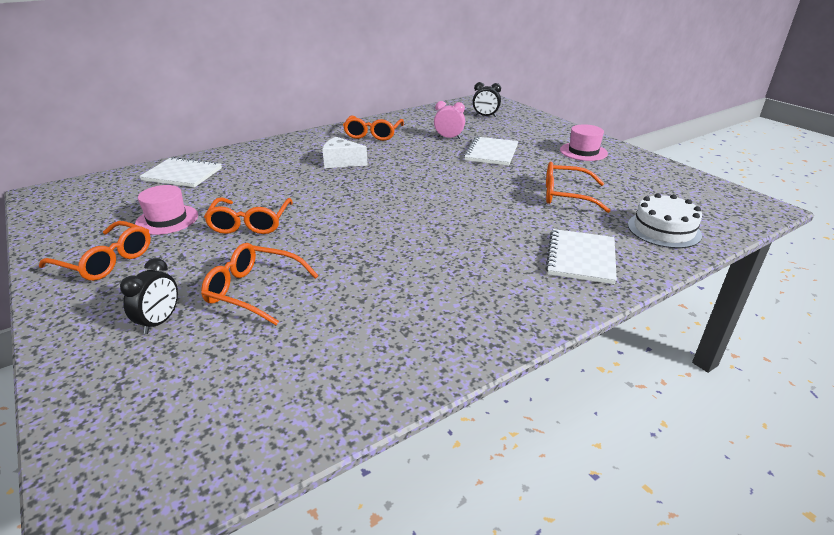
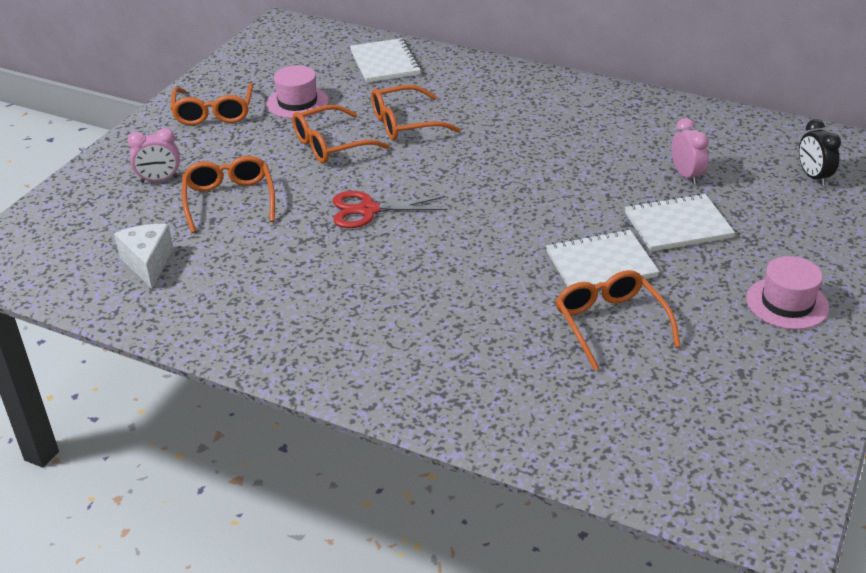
camera: 60 degrees right, 5 degrees up
(160, 322) = (159, 180): black clock -> pink clock
(341, 162) = (516, 133): white cheese -> white cheese (148, 263)
(357, 233) = (368, 210): none -> red scissors
(373, 134) = (622, 119): orange glasses -> orange glasses (404, 124)
(580, 258) = (453, 374): white notebook -> white notebook (600, 264)
(663, 229) = (594, 429): white cake -> none

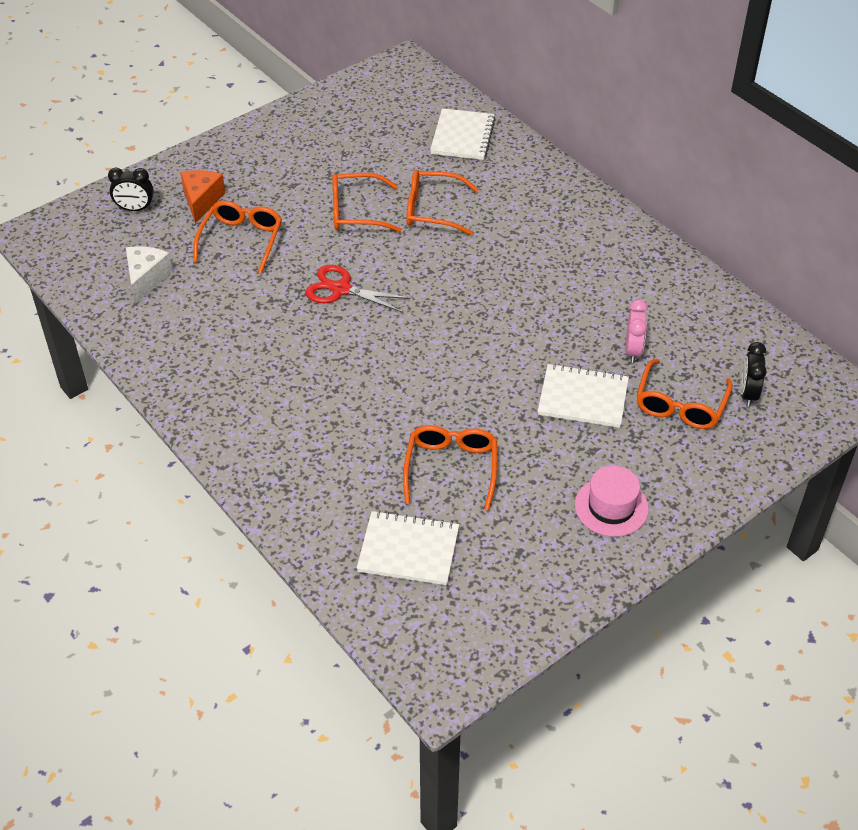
camera: 25 degrees right, 10 degrees up
(88, 206) = (135, 209): none -> black clock
(159, 180) = (201, 201): pink clock -> orange cheese
(214, 113) = (285, 145): orange glasses -> orange glasses (680, 405)
(297, 102) = (359, 156): pink hat -> none
(600, 264) = (488, 410): white notebook -> white notebook (408, 550)

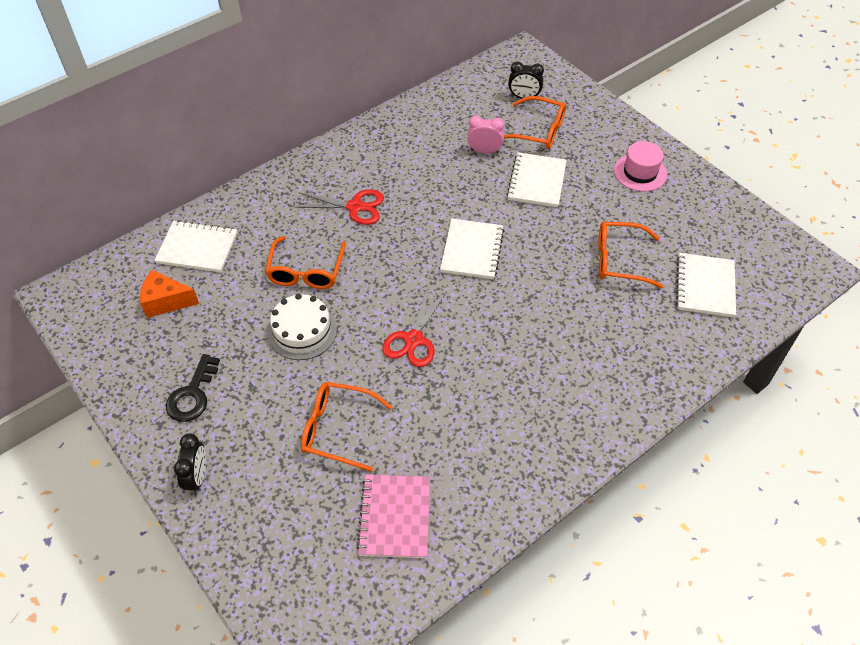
camera: 90 degrees left, 5 degrees up
(135, 209) = (274, 545): black clock -> black clock (197, 477)
(146, 279) = (394, 517): white cheese -> pink notebook
(201, 201) = (268, 474): orange cheese -> orange cheese (166, 301)
(289, 151) = (192, 394): none -> black key
(356, 212) = (302, 331): orange glasses -> white cake
(464, 336) = (472, 250): none -> white notebook
(527, 241) = (355, 207): none -> red scissors

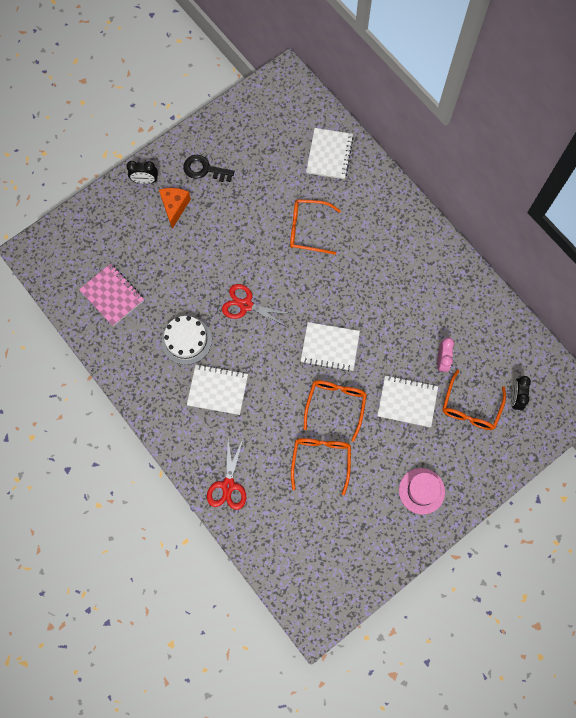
camera: 90 degrees right, 20 degrees up
(166, 301) = (280, 142): orange cheese -> orange cheese (174, 207)
(302, 331) = (254, 231): white cake -> white cake (186, 340)
(337, 429) = (175, 258): orange glasses -> orange glasses (335, 405)
(355, 207) = (374, 260): red scissors -> red scissors (228, 485)
(394, 517) = (112, 295): pink notebook -> pink notebook turned 45 degrees clockwise
(705, 286) = (294, 524): white notebook -> white notebook (217, 390)

